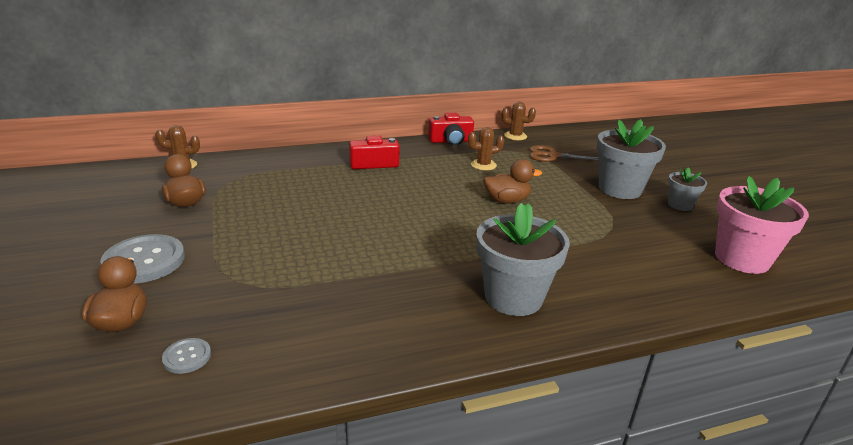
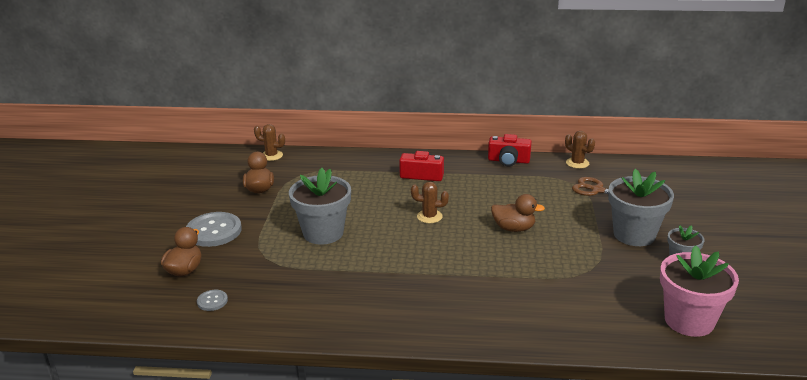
camera: 25 degrees right, 0 degrees up
(483, 165) = (520, 190): brown cactus -> brown cactus (429, 216)
(513, 297) = (453, 309): grey flower pot -> grey flower pot (323, 233)

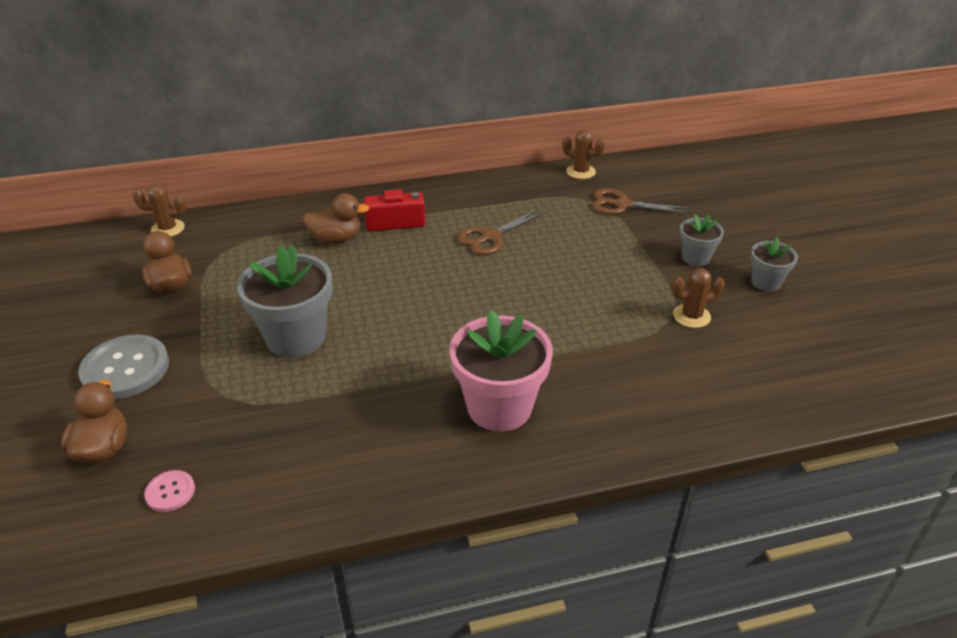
camera: 20 degrees left, 10 degrees up
(212, 301) = (170, 492): grey button -> pink button
(429, 216) = (433, 282): brown cactus -> brown cactus (691, 316)
(485, 195) = (491, 237): none -> brown scissors
(508, 161) = (496, 182): red camera -> none
(513, 228) = (549, 278): brown duck -> brown duck (336, 239)
(634, 234) = (695, 258): grey flower pot -> grey flower pot, size x0.53
(689, 321) = (818, 364): pink flower pot -> pink flower pot (499, 407)

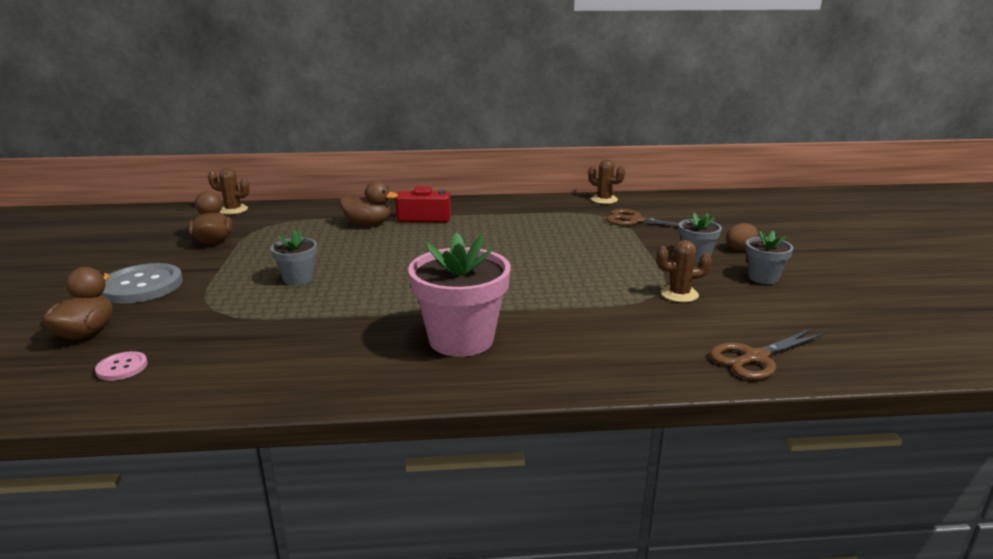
camera: 10 degrees right, 15 degrees down
(296, 337) = (298, 279): grey flower pot -> grey flower pot, size x0.53
(491, 237) = (505, 232): brown scissors -> brown scissors (755, 358)
(736, 240) = (740, 249): none -> brown egg

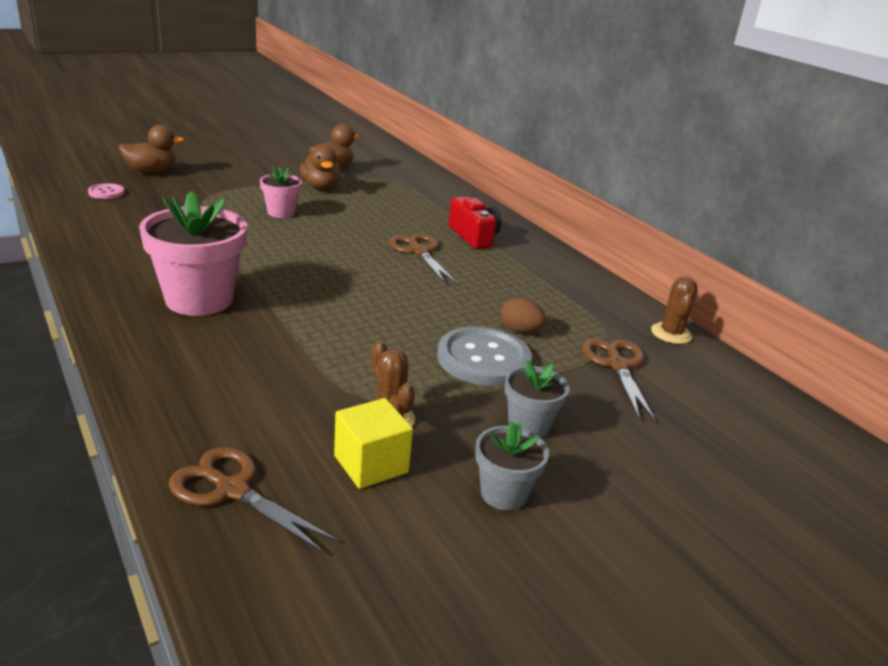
camera: 60 degrees right, 5 degrees up
(141, 286) = (232, 168): grey button -> grey button (483, 359)
(233, 210) = (404, 160): brown cactus -> none
(298, 279) = (281, 212): grey flower pot -> pink flower pot
(368, 224) = (429, 215): brown duck -> brown duck (320, 187)
(436, 240) = (419, 252): none -> brown scissors
(730, 308) = (371, 464): none -> yellow cube
(740, 249) = (603, 467): brown egg -> brown egg (519, 330)

